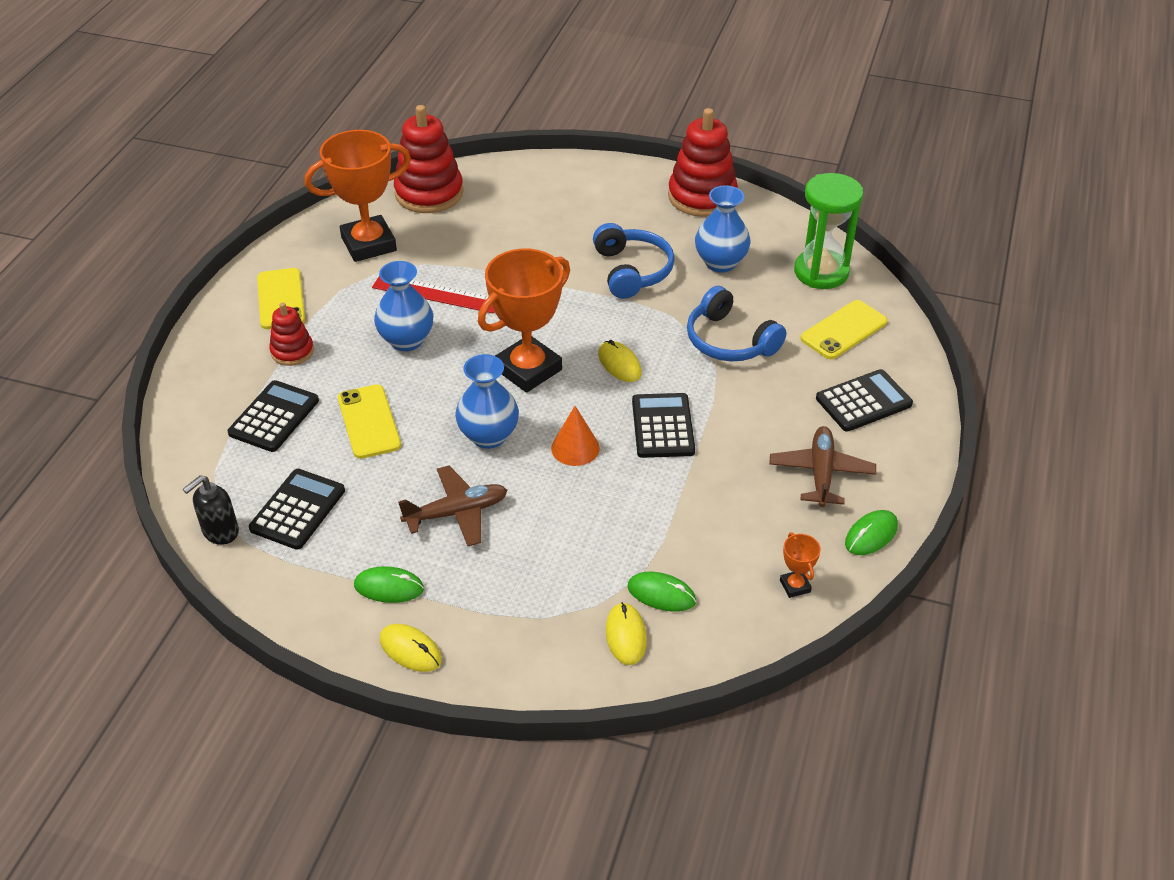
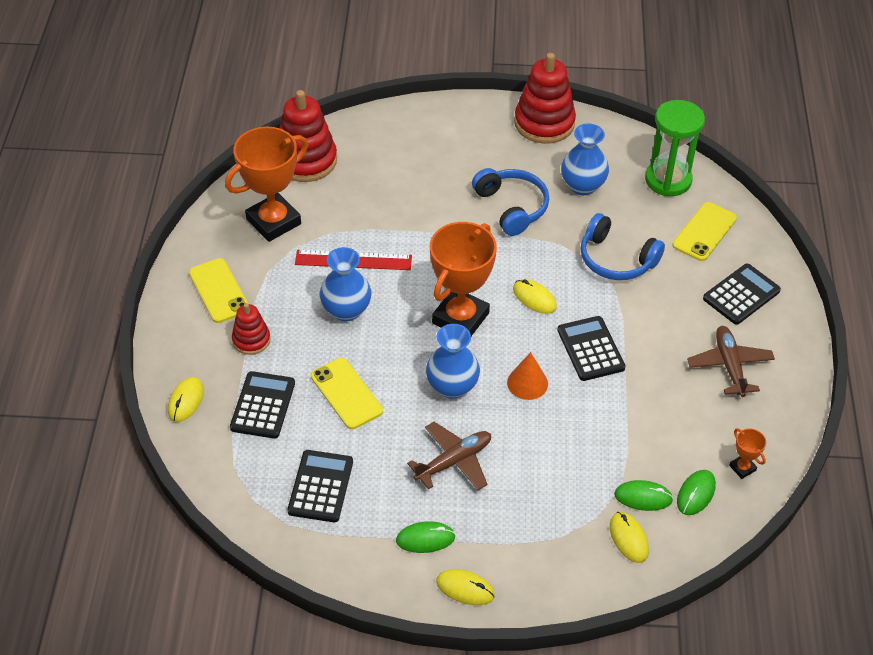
camera: 15 degrees left, 5 degrees up
(195, 397) = (185, 401): none -> yellow mouse
(220, 532) = (263, 520): black soap dispenser -> none
(871, 535) = (785, 412): green mouse -> green mouse (696, 493)

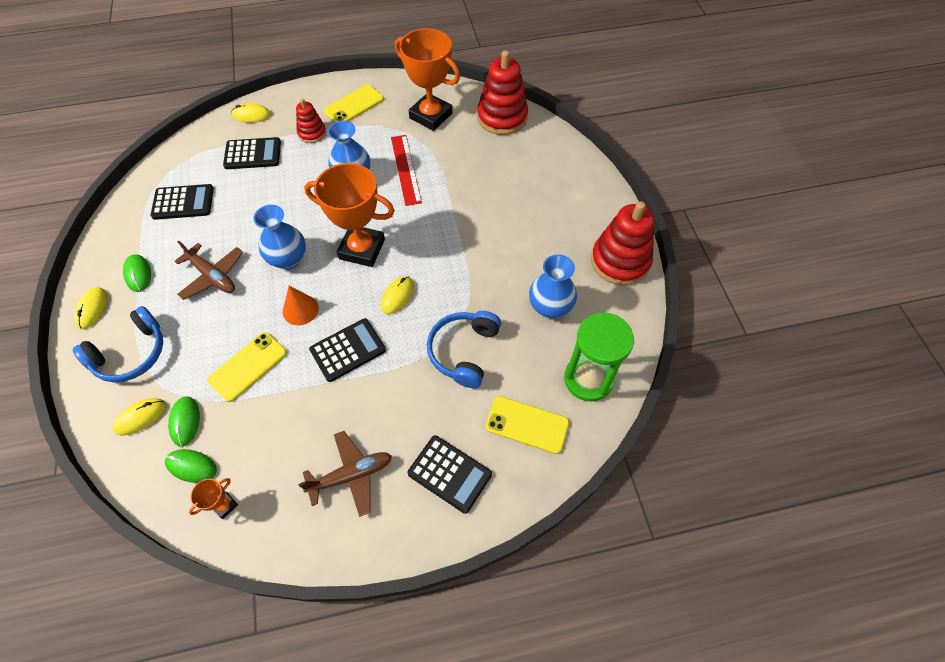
camera: 75 degrees right, 10 degrees up
(346, 394) = (270, 196): yellow phone -> yellow phone (248, 366)
(512, 207) = (501, 258): blue headphones -> blue headphones (131, 354)

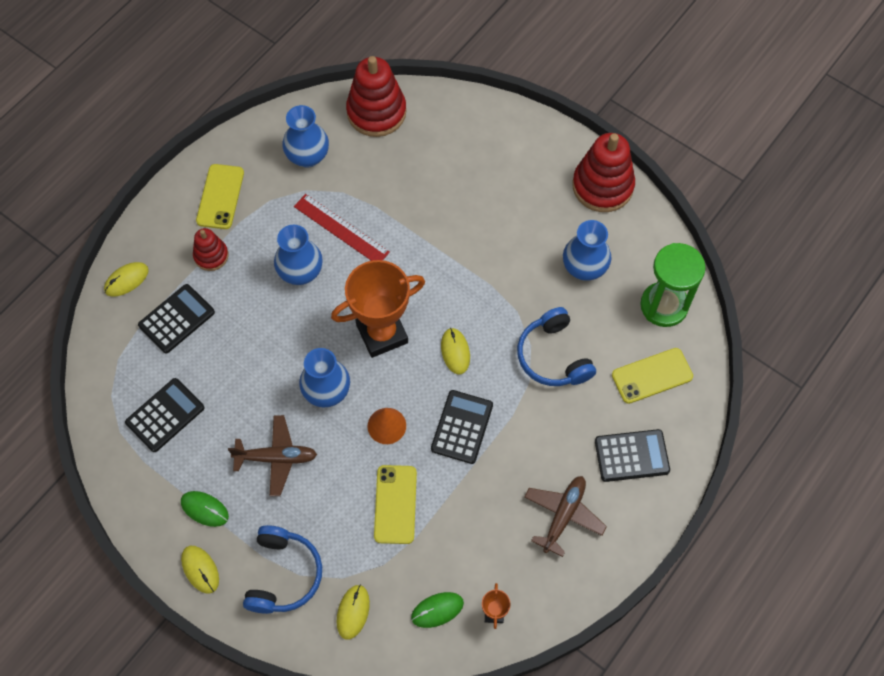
camera: 40 degrees left, 5 degrees up
(185, 421) = (393, 585): green mouse -> none
(431, 116) = (308, 156): orange trophy -> blue vase

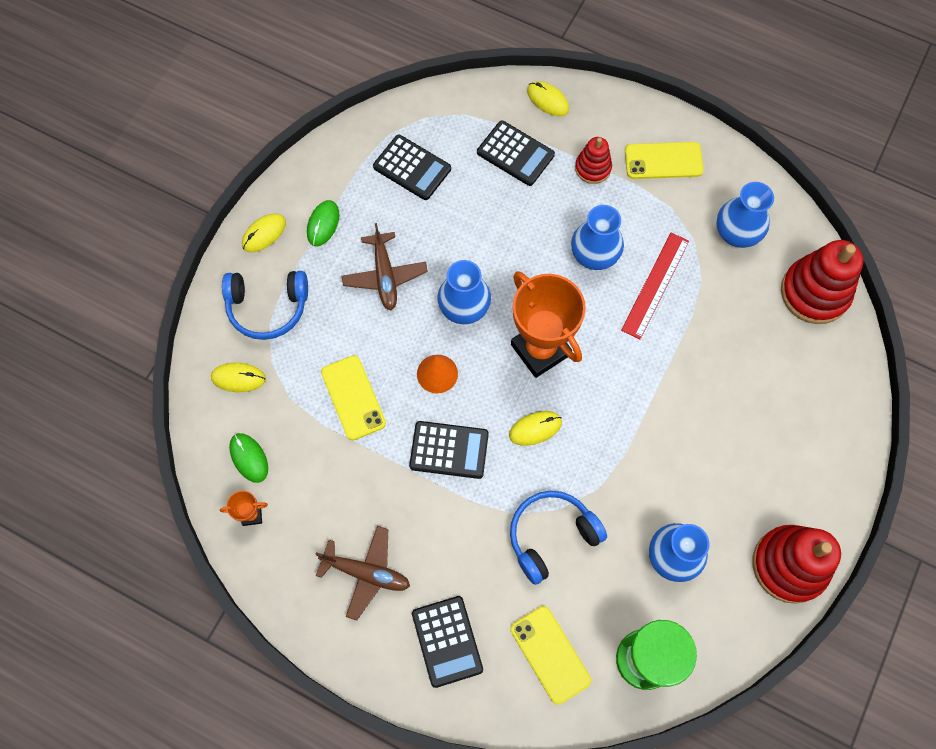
camera: 80 degrees right, 5 degrees up
(395, 504) = (353, 397): yellow phone -> yellow phone turned 75 degrees clockwise

